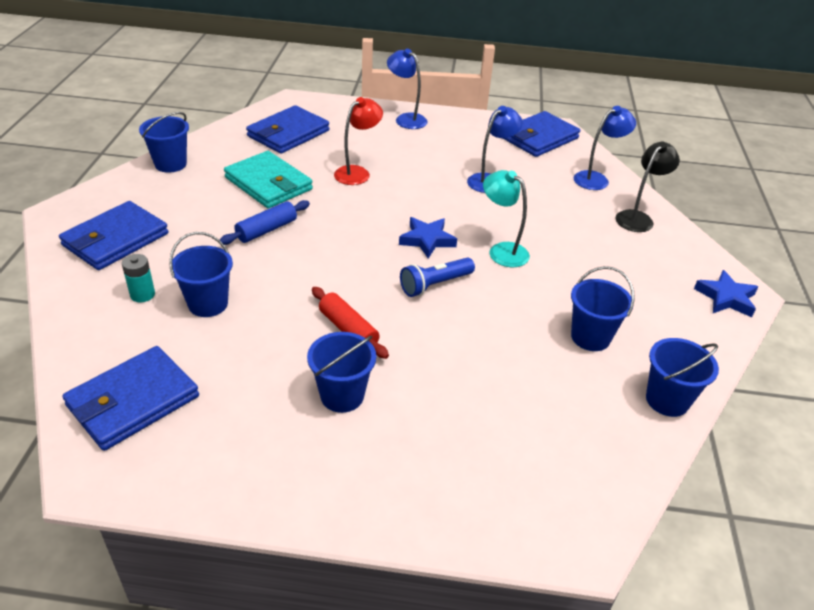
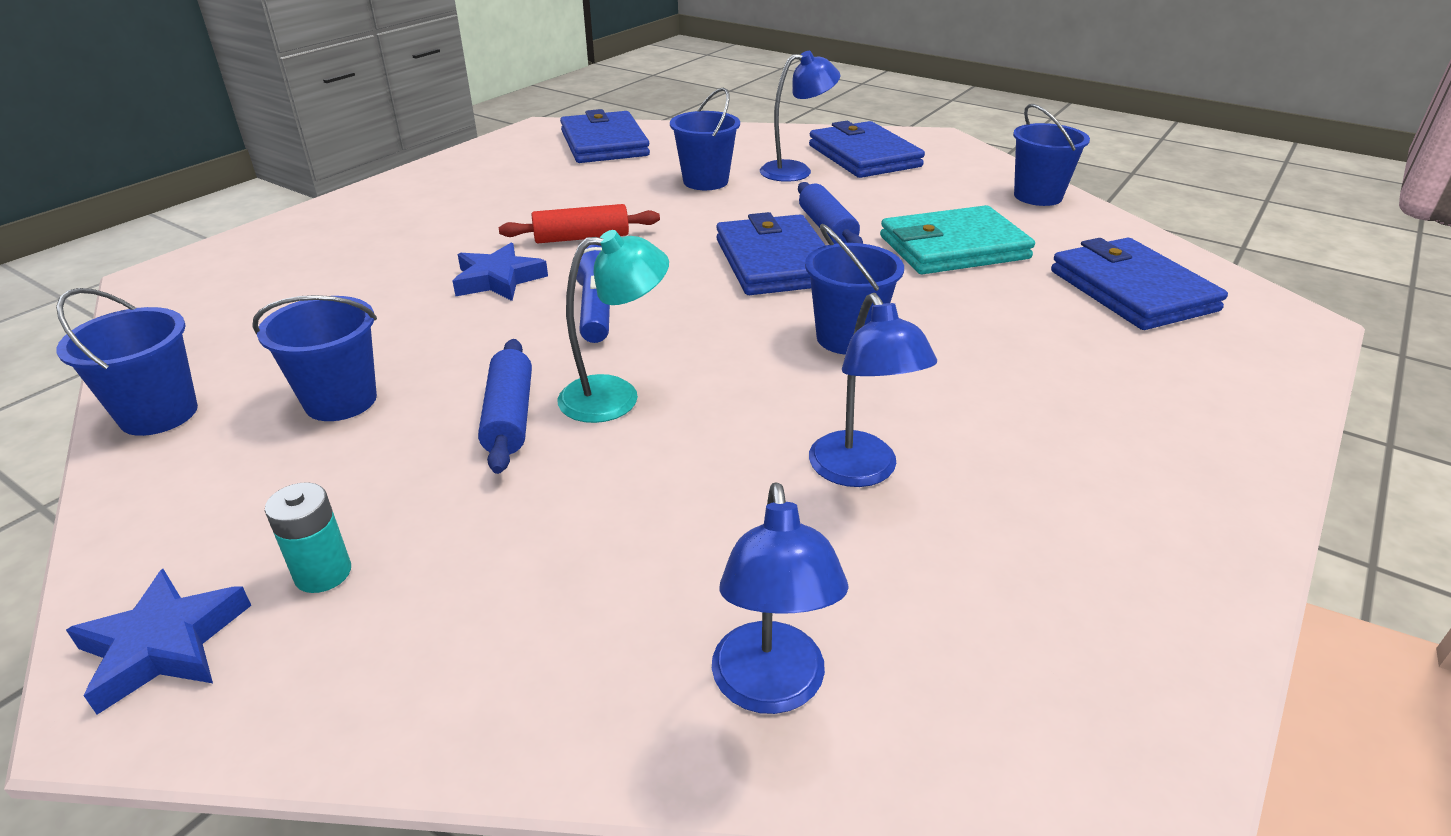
camera: 120 degrees right, 5 degrees down
(142, 294) = (751, 158): turquoise battery -> turquoise battery (323, 573)
(342, 395) = (493, 216): blue bucket -> blue bucket (847, 338)
(357, 172) = (960, 324): red lamp -> none
(406, 119) = (1206, 443): blue lamp -> blue lamp (796, 171)
(427, 240) = (708, 335): blue star -> blue star (498, 279)
(539, 138) = (1068, 672): blue wallet -> blue wallet (775, 262)
(545, 275) = (509, 417): none -> blue rolling pin
(638, 218) = (540, 669): black lamp -> none

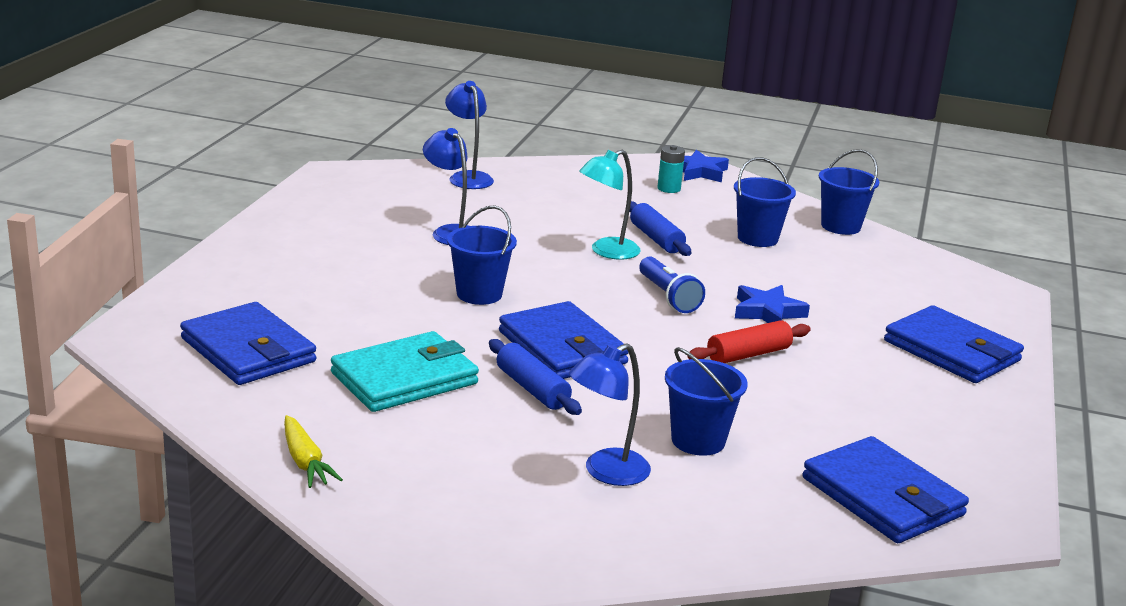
camera: 160 degrees right, 10 degrees down
(864, 156) = (532, 514): blue wallet -> blue wallet (952, 351)
(1037, 196) = (305, 461): blue bucket -> yellow carrot

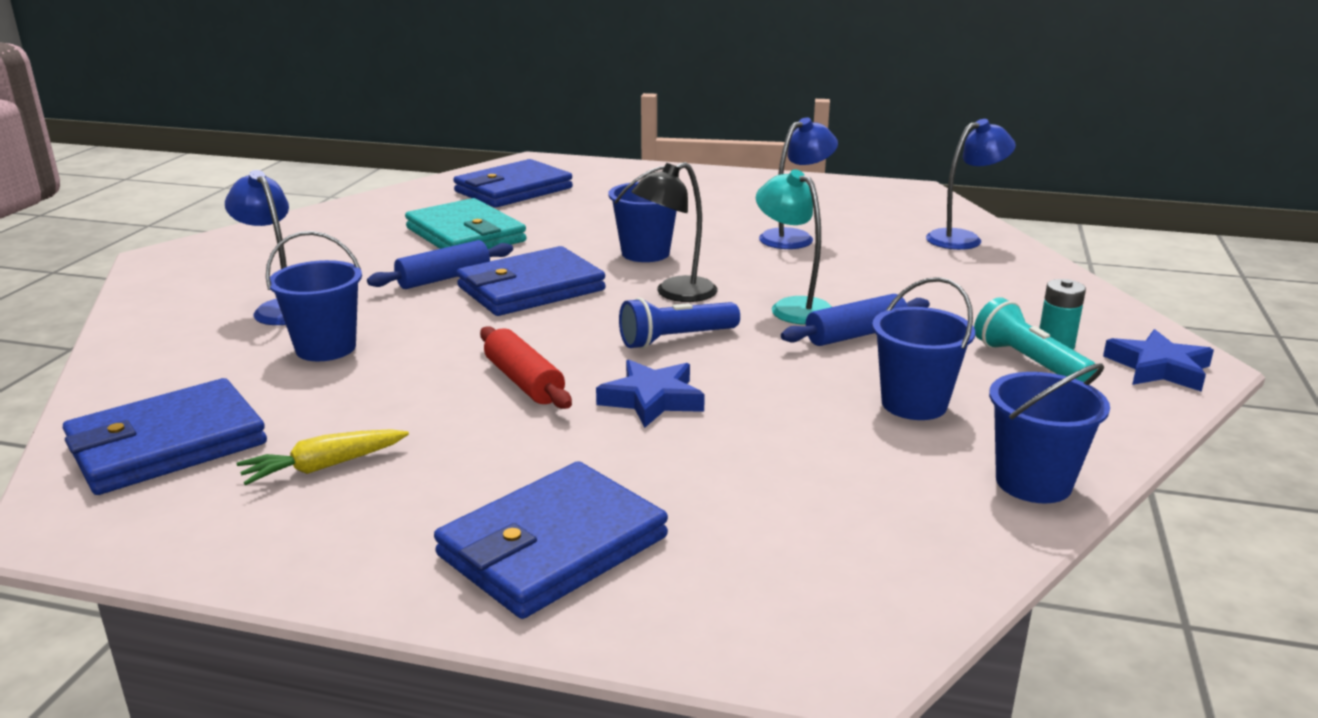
camera: 90 degrees right, 0 degrees up
(305, 461) = (337, 215): yellow carrot -> yellow carrot (325, 466)
(577, 289) = (675, 293): none -> black lamp
(695, 200) = (1028, 362): none -> turquoise flashlight

